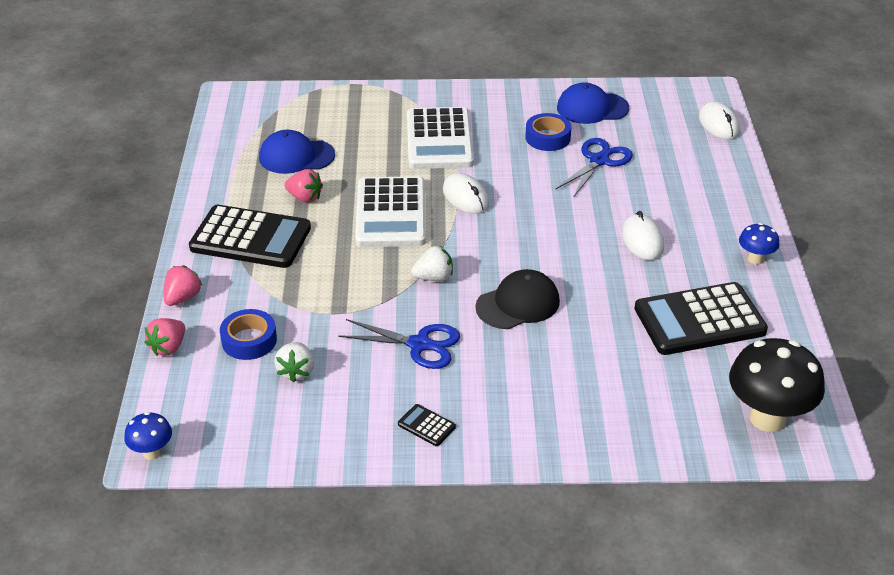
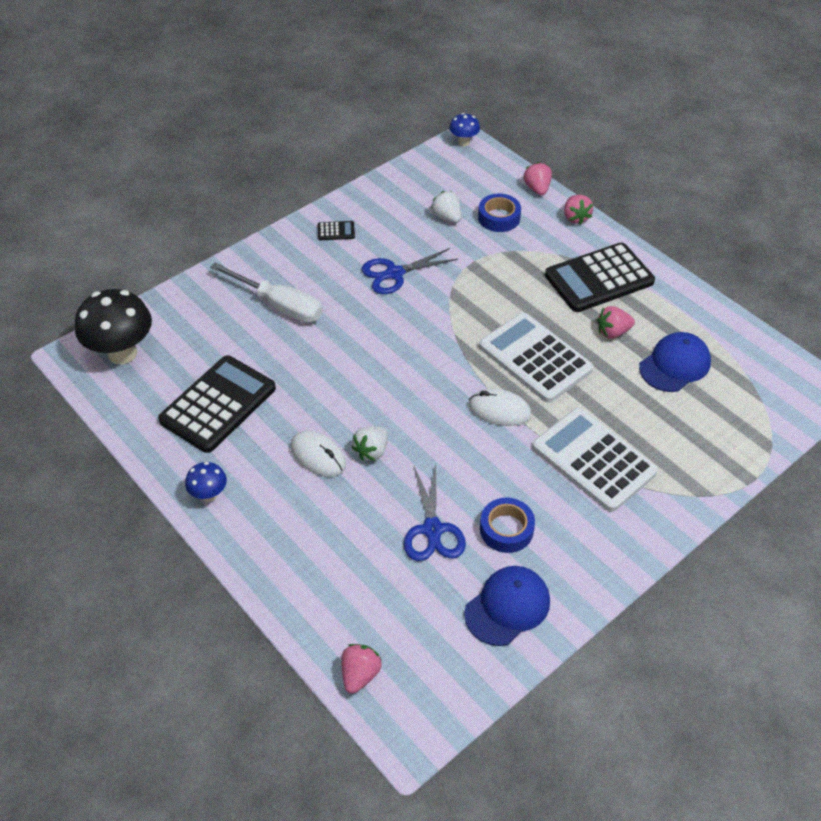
camera: 140 degrees right, 10 degrees up
(434, 277) = (440, 324): white strawberry -> white strawberry (371, 451)
(518, 304) = (361, 339): black cap -> none
(565, 378) = (279, 305): none -> white screwdriver
(718, 124) = (360, 674): white mouse -> pink strawberry

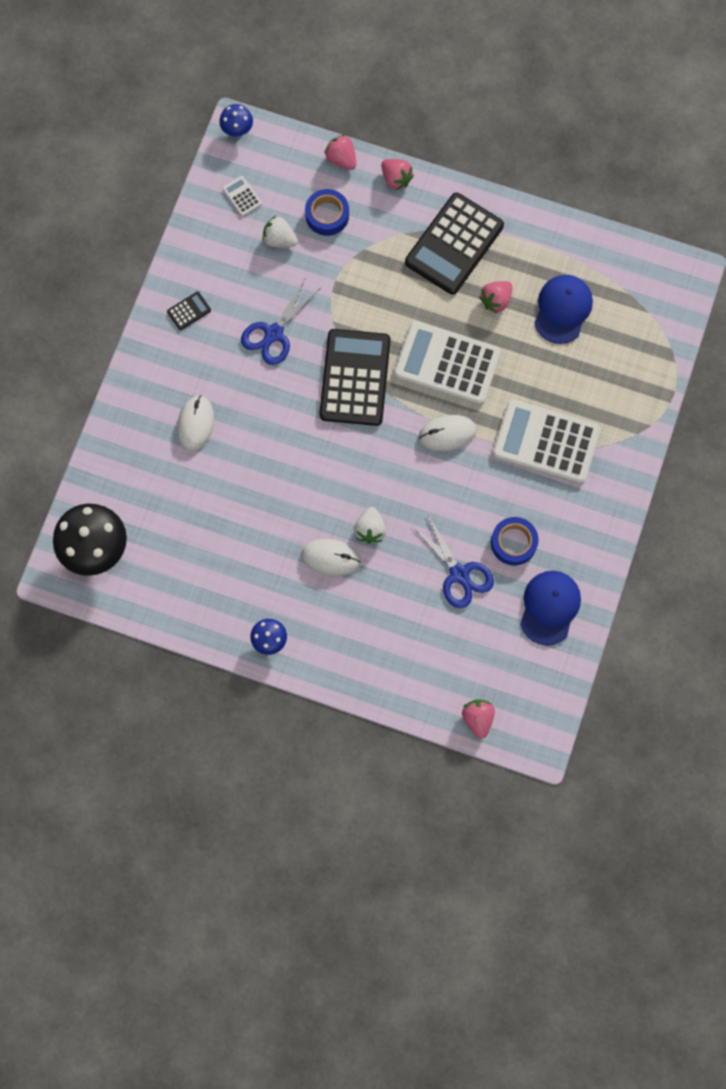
camera: 30 degrees left, 25 degrees up
(218, 404) = (216, 554): black calculator -> black calculator (355, 378)
(279, 305) = (195, 424): white screwdriver -> white mouse
(436, 180) = (242, 196): none -> white calculator

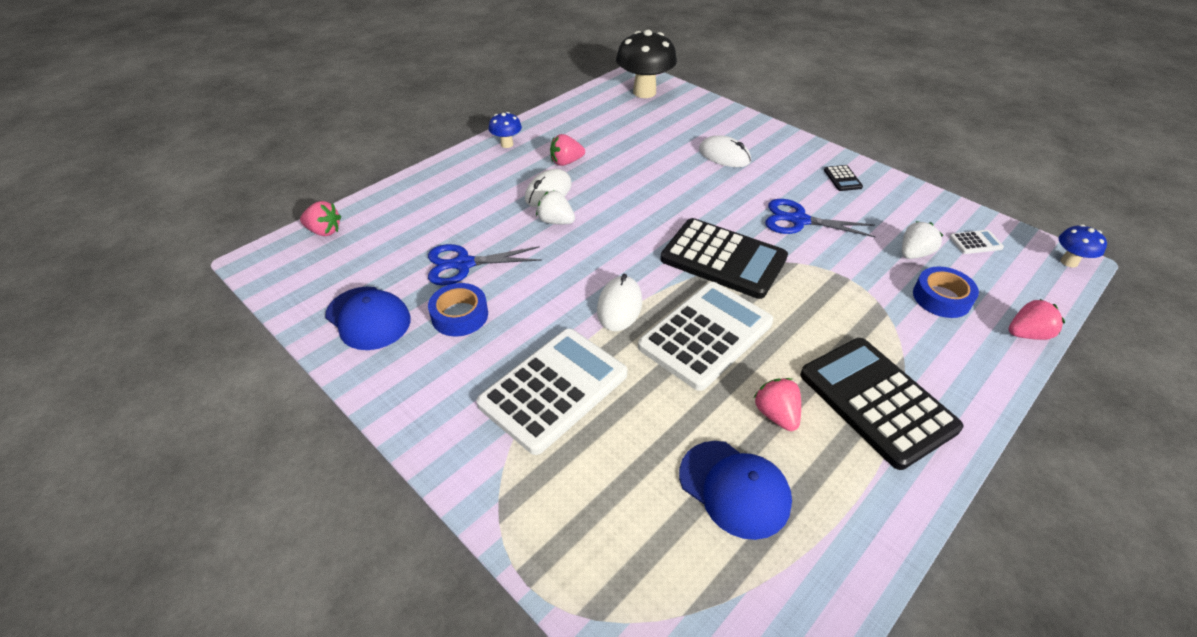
camera: 115 degrees right, 30 degrees down
(273, 333) = (798, 220): blue scissors -> blue scissors turned 45 degrees counterclockwise
(396, 179) = (992, 376): pink strawberry -> pink strawberry (566, 162)

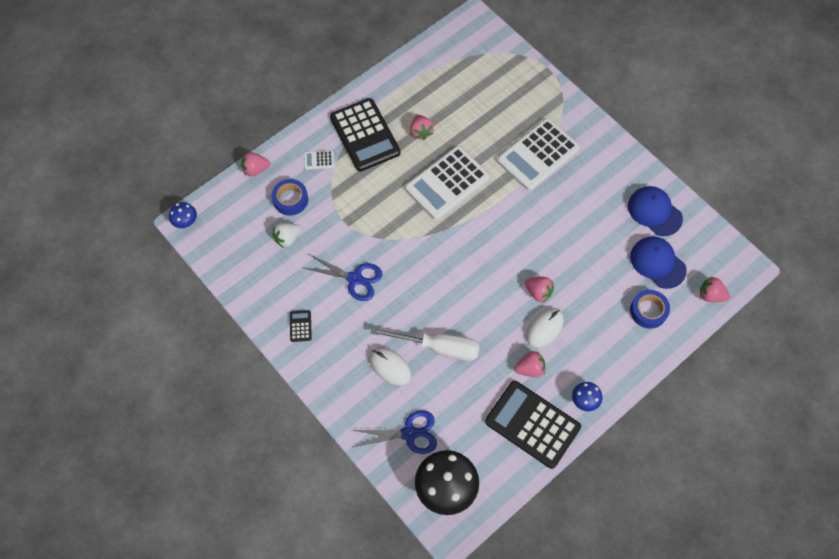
camera: 175 degrees left, 20 degrees up
(460, 315) = (597, 209): blue tape -> blue tape (648, 311)
(463, 264) = (602, 253): blue scissors -> blue scissors (409, 433)
(555, 221) = (538, 292): white strawberry -> pink strawberry
(619, 306) = (497, 209): white mouse -> none
(674, 171) = (438, 347): none -> white screwdriver
(723, 259) = (421, 244): black calculator -> black calculator (532, 424)
(734, 488) = (452, 98): blue cap -> blue cap (657, 263)
(975, 242) = (238, 245): white calculator -> white calculator (319, 160)

